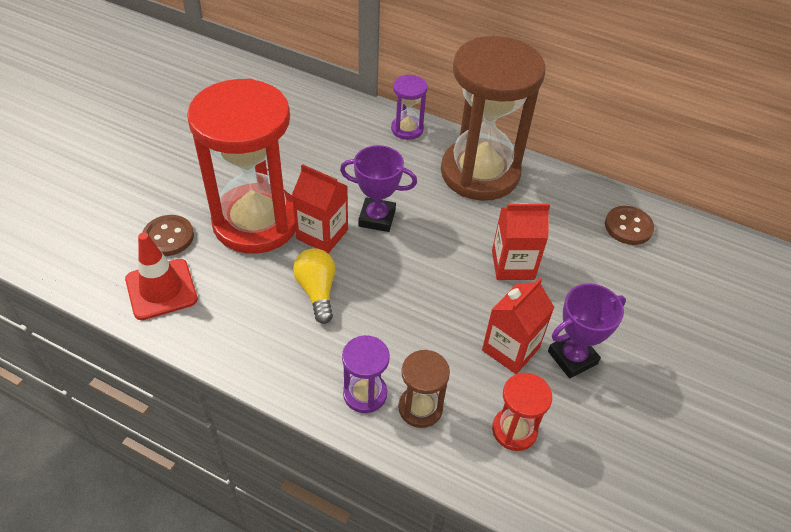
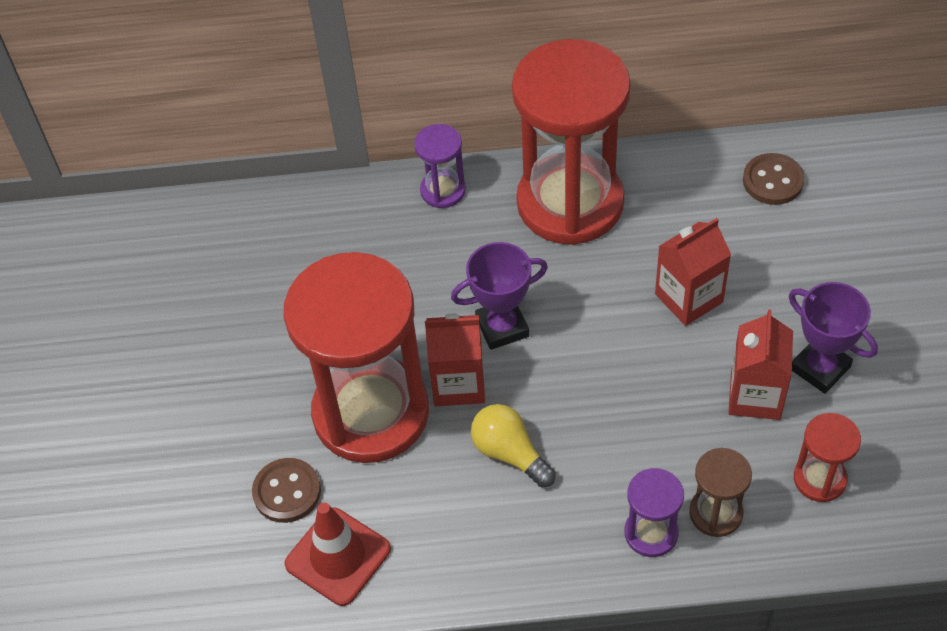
camera: 25 degrees left, 5 degrees up
(480, 173) = (570, 203): brown hourglass -> red hourglass
(572, 357) = (820, 368): purple trophy -> purple trophy turned 75 degrees counterclockwise

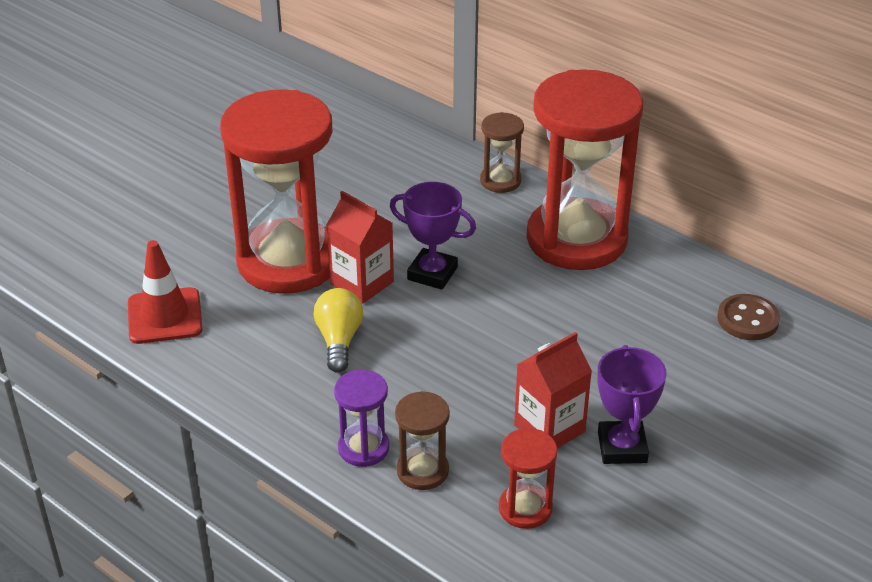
camera: 40 degrees right, 15 degrees down
(287, 492) = (185, 265): brown button -> none
(443, 190) = (500, 181): purple hourglass -> brown hourglass
(688, 298) = (583, 342): red carton -> none

